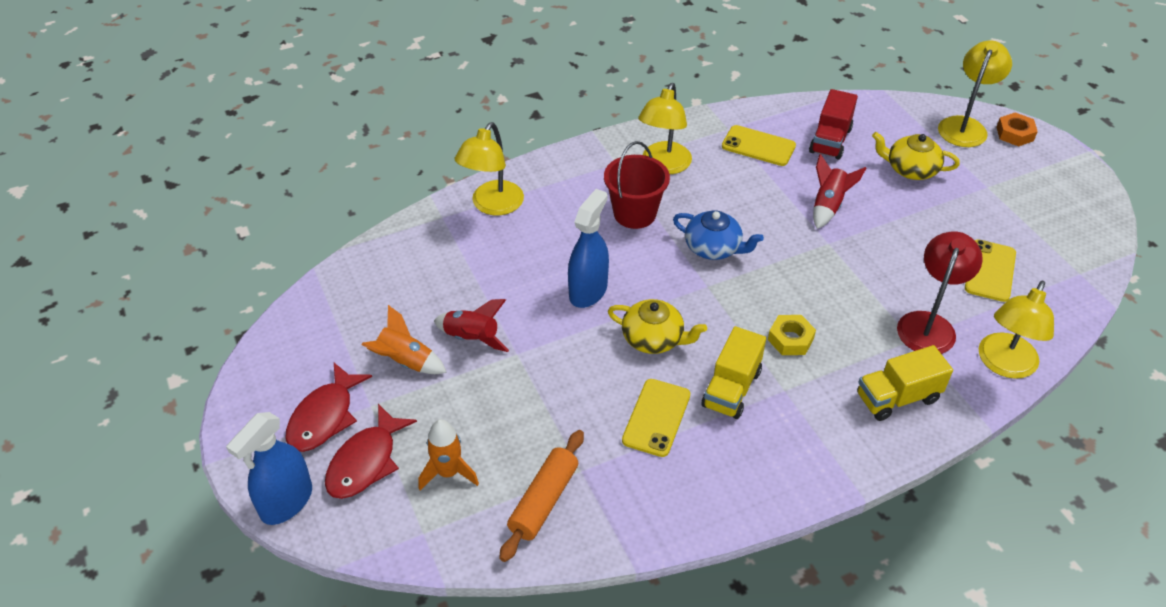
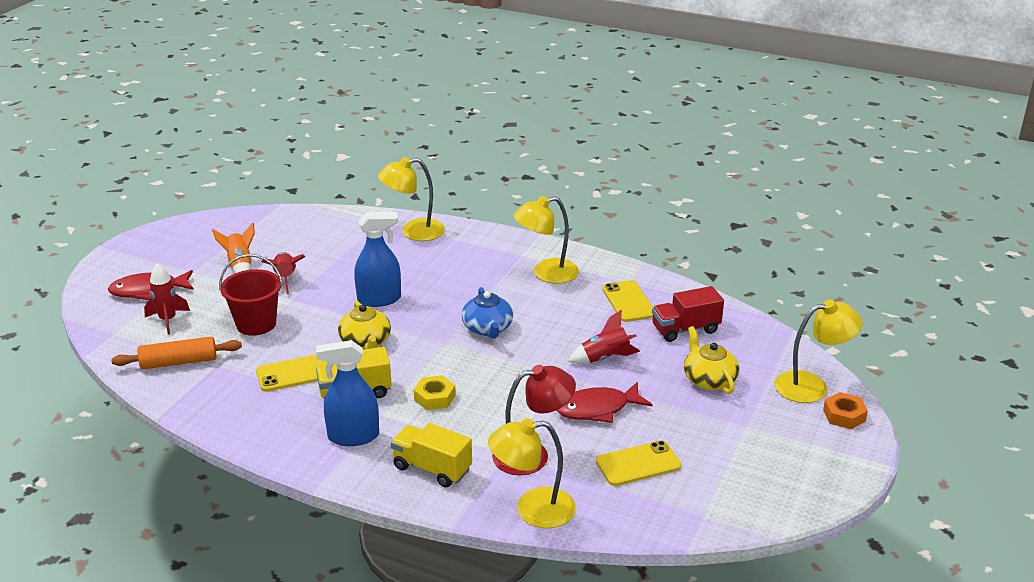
camera: 50 degrees right, 15 degrees down
(286, 502) = (95, 281): blue spray bottle -> blue spray bottle (353, 436)
(324, 417) = (168, 262): red fish -> red fish (597, 409)
(448, 472) = (168, 320): orange rocket -> red rocket
(634, 214) = (479, 284): red bucket -> red bucket (256, 324)

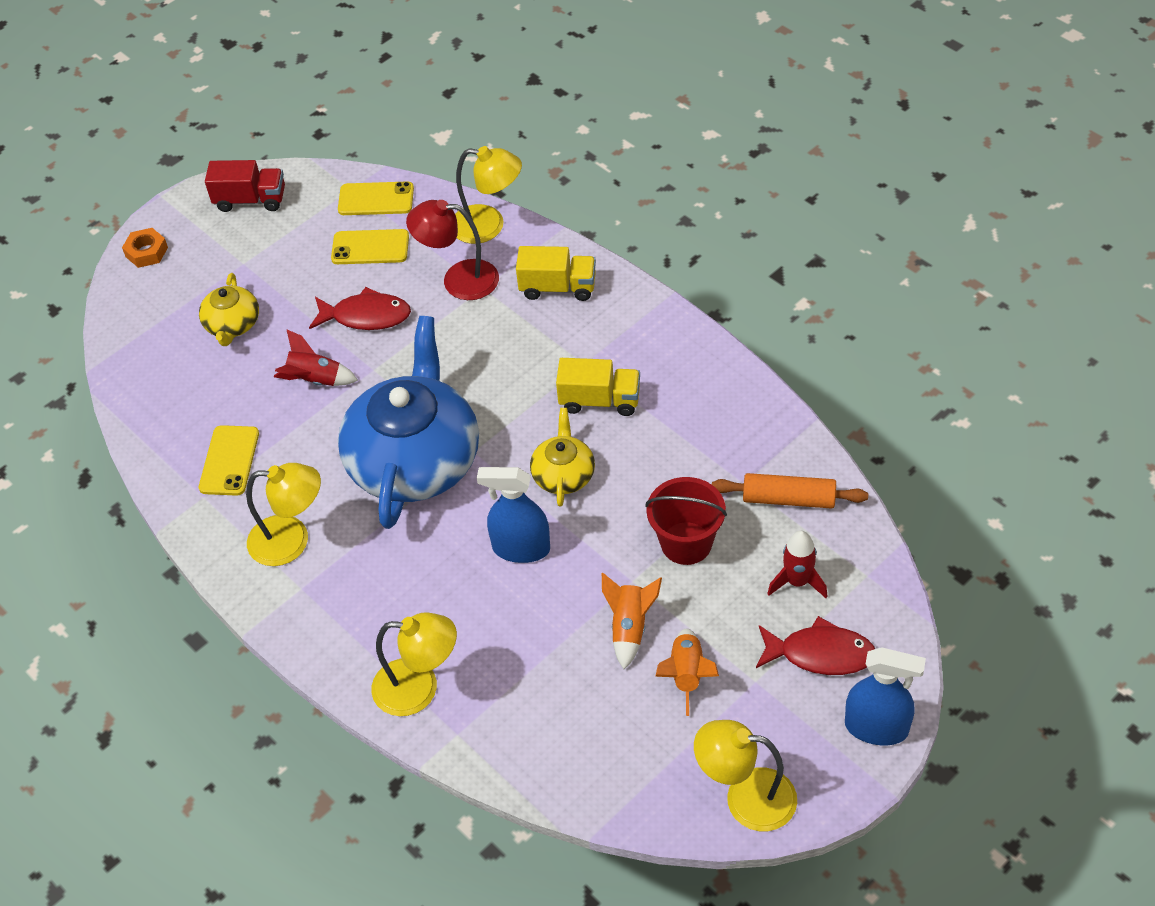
camera: 155 degrees left, 20 degrees up
(285, 278) = (630, 627): red rocket -> orange rocket
(294, 373) = (659, 445): yellow phone -> yellow phone (376, 199)
(353, 436) = (620, 342): blue spray bottle -> blue spray bottle (876, 727)
(432, 468) = (558, 287): yellow truck -> yellow truck turned 45 degrees counterclockwise
(434, 397) = (519, 372): yellow nut -> none
(488, 328) = (415, 460): blue teapot -> blue teapot, size x2.17
(685, 329) = (201, 399): red truck -> red truck (250, 200)
(811, 386) = (142, 292): yellow lamp -> yellow lamp (746, 798)

